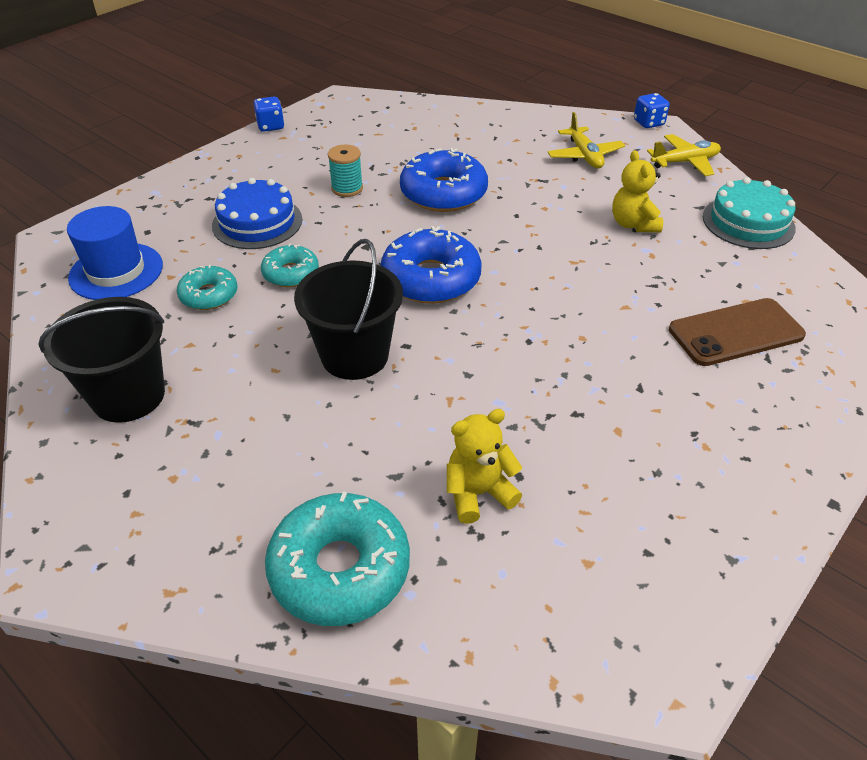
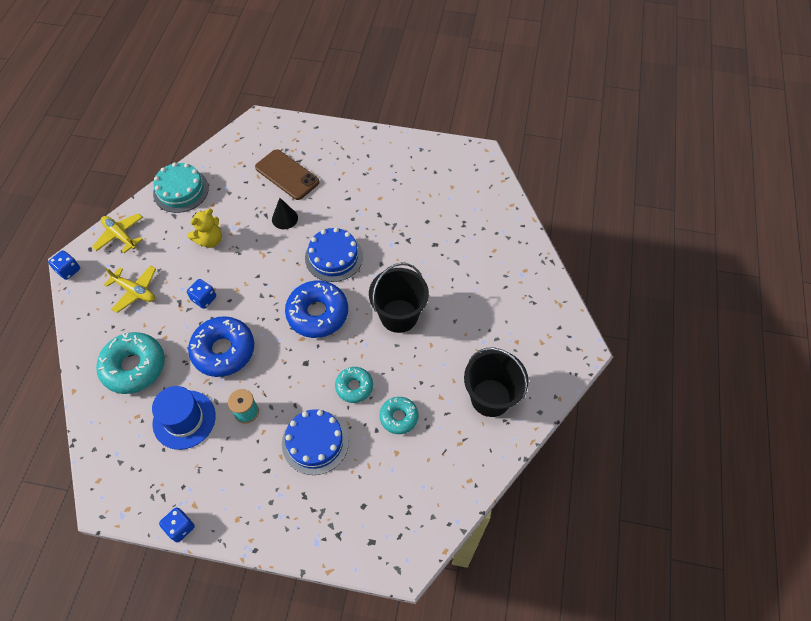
camera: 120 degrees left, 15 degrees up
(116, 271) = (411, 489): blue hat -> blue hat (184, 419)
(340, 569) = (510, 257): turquoise donut -> turquoise donut (134, 367)
(478, 493) = (445, 230): yellow teddy bear -> none
(520, 327) = (334, 257): none -> blue cake
(534, 197) = (204, 299): none -> blue dice
(584, 156) = (135, 291): yellow plane -> yellow plane turned 75 degrees clockwise
(634, 301) = (284, 218): none -> black cone

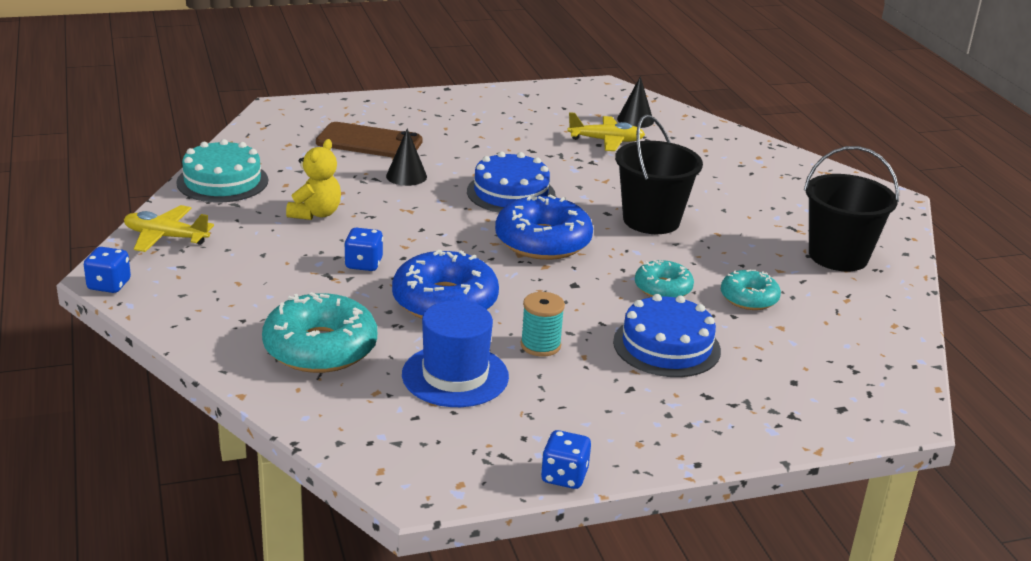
camera: 30 degrees left, 30 degrees down
(135, 291) = (245, 280): yellow plane -> yellow plane (606, 141)
(472, 201) = (635, 120): none -> black cone

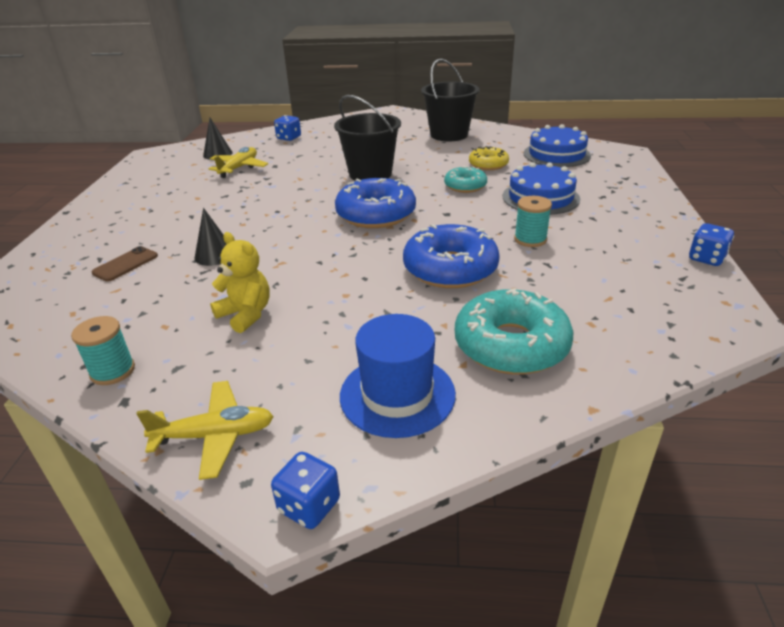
camera: 65 degrees left, 5 degrees up
(165, 237) = (215, 435): yellow plane -> yellow plane turned 135 degrees counterclockwise
(222, 181) = (113, 371): turquoise cake -> turquoise spool
(363, 264) = (365, 300): blue dice -> blue dice (289, 138)
(369, 142) = (125, 264): brown phone -> brown phone, size x0.57
(455, 376) = (569, 281): blue hat -> blue hat (397, 395)
(511, 193) = (288, 214): blue cake -> blue cake (556, 154)
(749, 298) = (488, 164): turquoise donut -> yellow donut

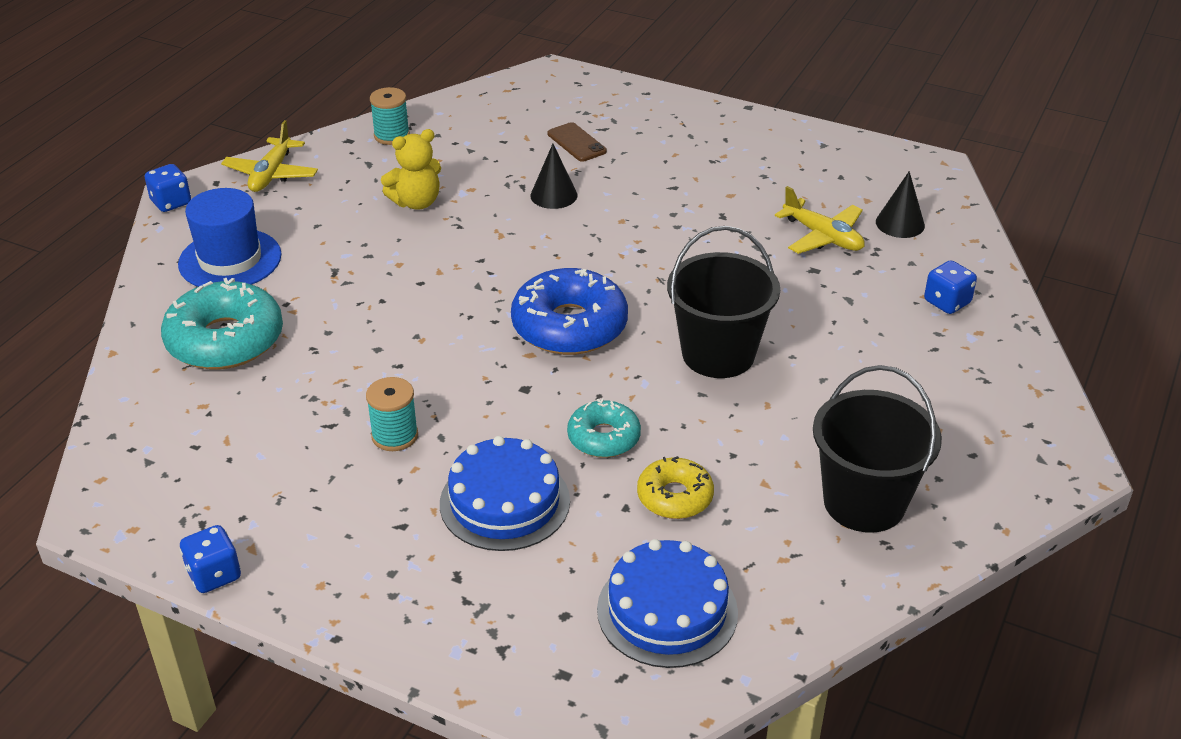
camera: 110 degrees right, 5 degrees up
(450, 269) = (386, 346): blue donut -> none

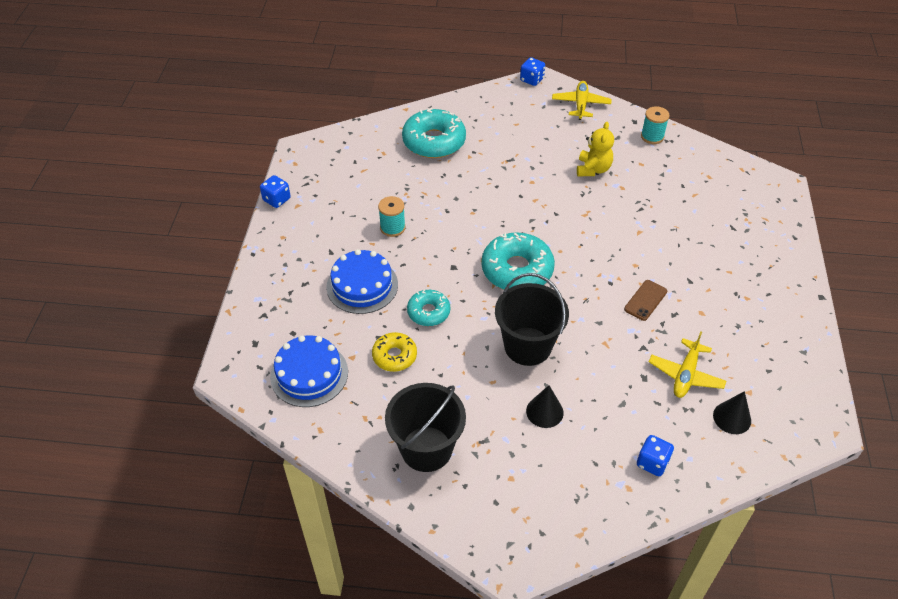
camera: 70 degrees right, 10 degrees up
(230, 260) = (497, 118): blue hat -> none
(271, 174) = (580, 104): yellow plane -> yellow plane turned 105 degrees clockwise
(416, 202) = (593, 169): yellow teddy bear -> yellow teddy bear turned 120 degrees counterclockwise
(553, 195) = (640, 225): black cone -> black cone (544, 411)
(569, 326) = (517, 270): blue donut -> turquoise donut
(576, 143) = (706, 219): brown phone -> brown phone (645, 300)

